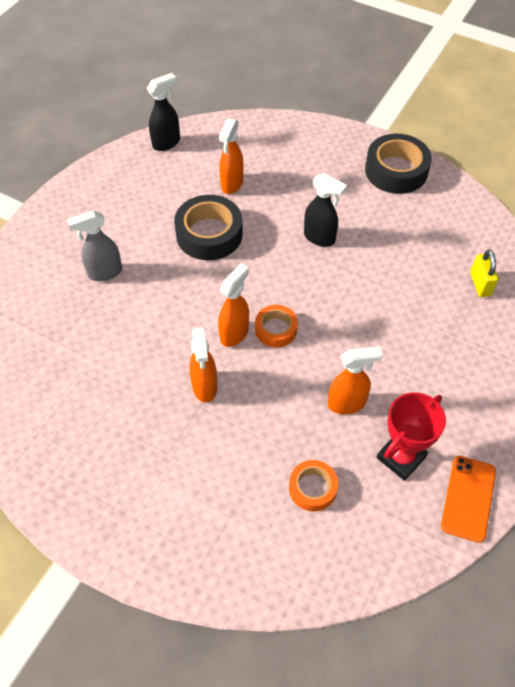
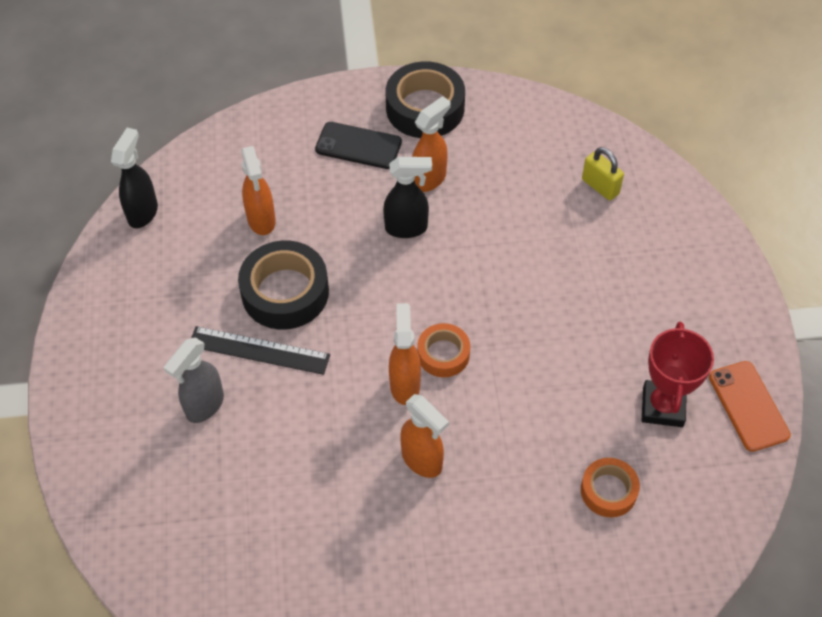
camera: 35 degrees left, 0 degrees up
(163, 259) = (259, 350): none -> black ruler
(331, 171) = (358, 146): none -> black phone
(347, 403) = (573, 386): orange spray bottle -> orange spray bottle (429, 179)

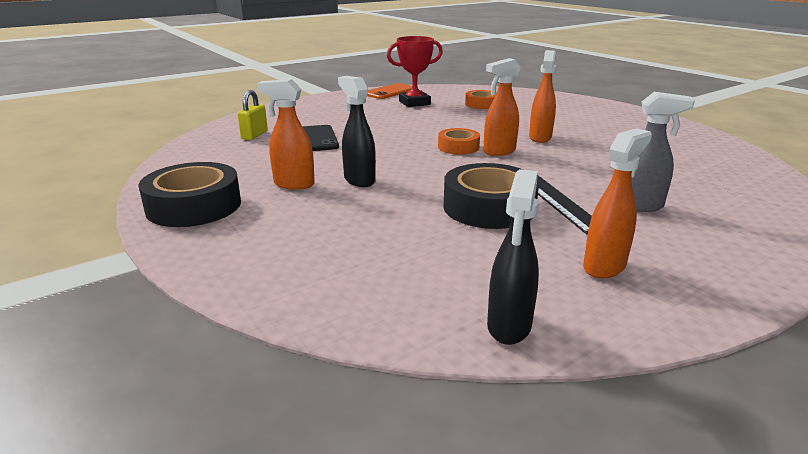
camera: 120 degrees left, 30 degrees down
(143, 212) = (509, 327): black spray bottle -> black spray bottle turned 60 degrees counterclockwise
(261, 220) = (425, 243): orange spray bottle -> orange spray bottle (604, 266)
(358, 146) = (272, 223): black phone -> black phone (317, 139)

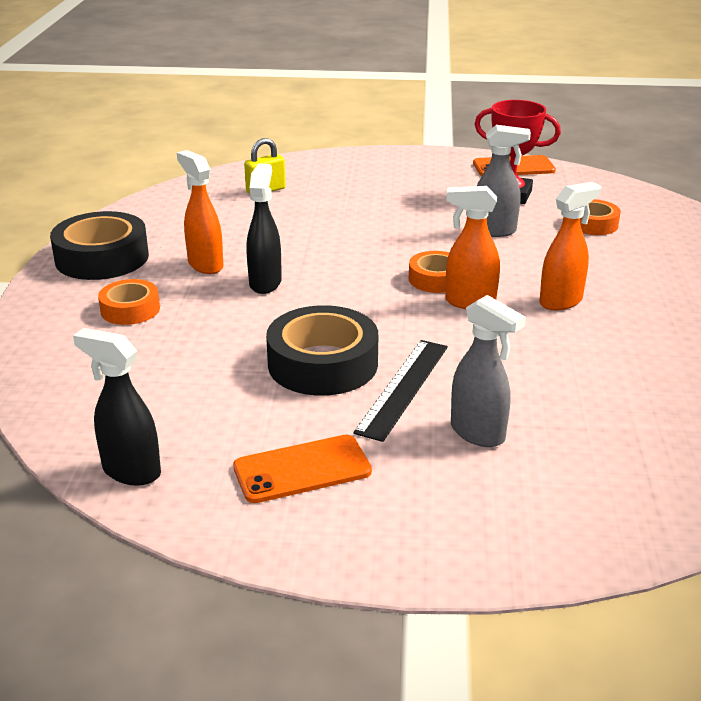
camera: 40 degrees right, 5 degrees up
(287, 228) = (130, 309): none -> orange tape
(317, 139) = (314, 215): black phone -> none
(441, 119) = (495, 231): none -> grey spray bottle
(509, 327) = (130, 471): black spray bottle -> black spray bottle turned 60 degrees clockwise
(604, 266) = (302, 469): orange spray bottle -> orange phone

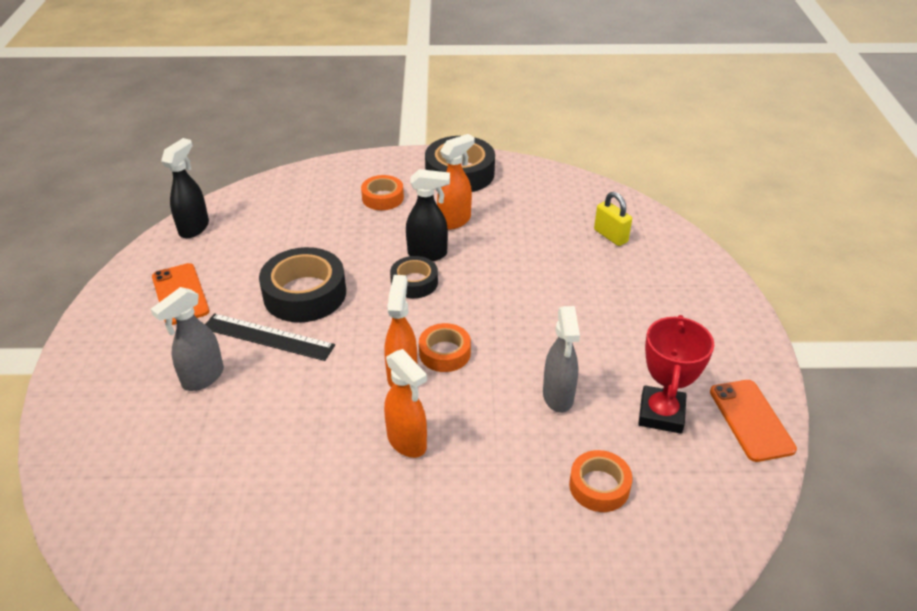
camera: 85 degrees right, 10 degrees up
(316, 292) = (414, 282): none -> black tape

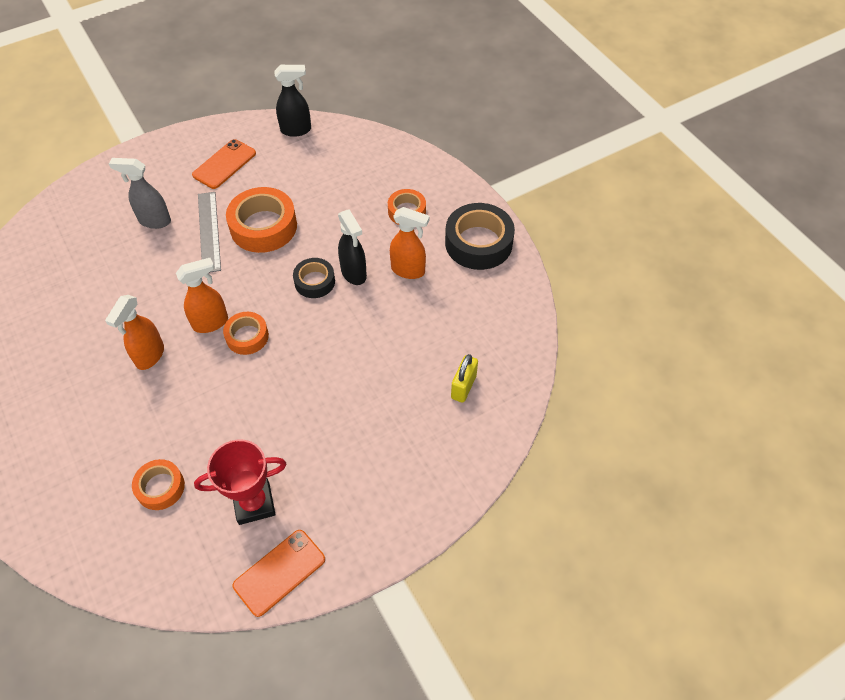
camera: 60 degrees right, 15 degrees up
(268, 337) = (209, 231): black ruler -> grey ruler
(305, 294) = (263, 226): black tape -> orange tape
(558, 397) = (237, 427): grey spray bottle -> none

